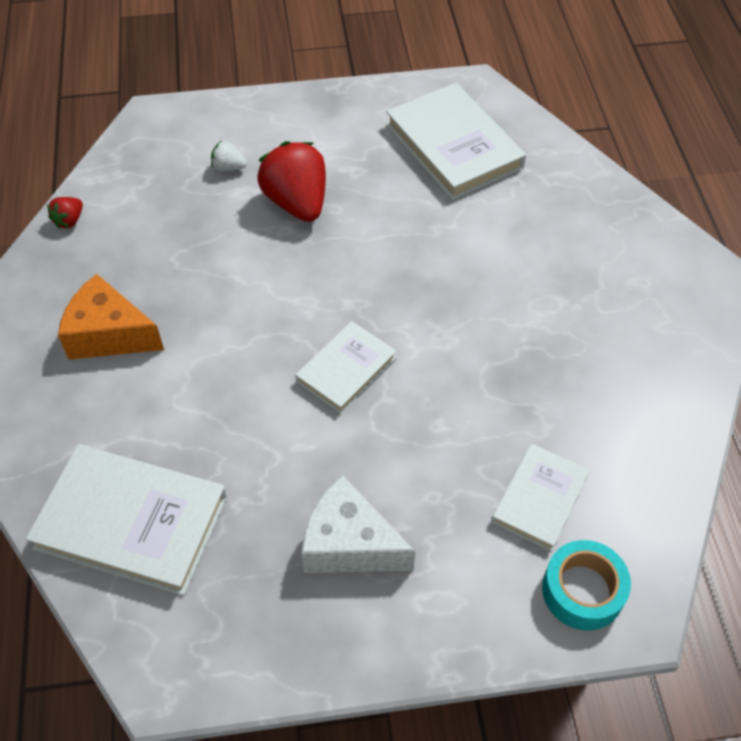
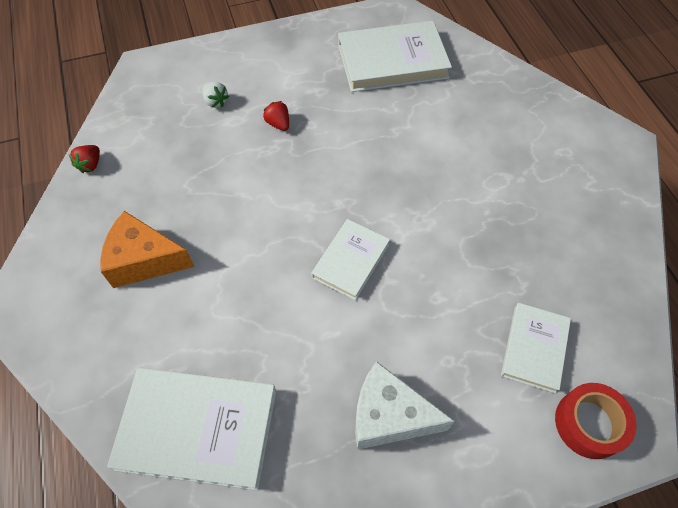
camera: 10 degrees left, 5 degrees up
(228, 168) = (215, 102): white strawberry -> white strawberry turned 135 degrees counterclockwise
(297, 203) = (278, 124): red strawberry -> red strawberry, size x0.46
(453, 146) = (392, 61): white book -> white book turned 60 degrees counterclockwise
(582, 591) = (589, 423): turquoise tape -> red tape

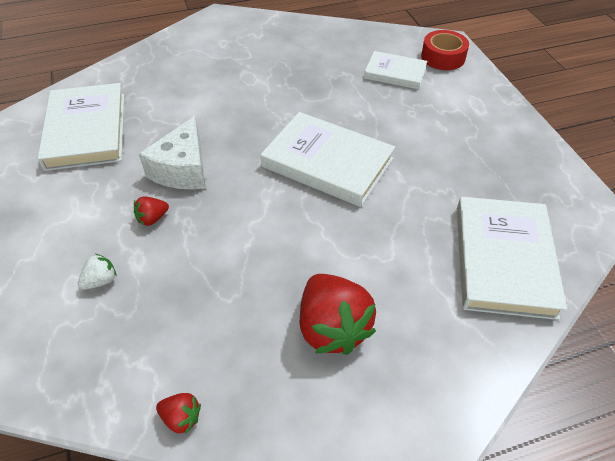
camera: 90 degrees left, 10 degrees down
(144, 260) = (332, 328): orange cheese -> red strawberry
(351, 261) = (327, 163): white book -> white book, size x1.70
(389, 416) = (461, 143): white cheese -> white cheese (183, 169)

